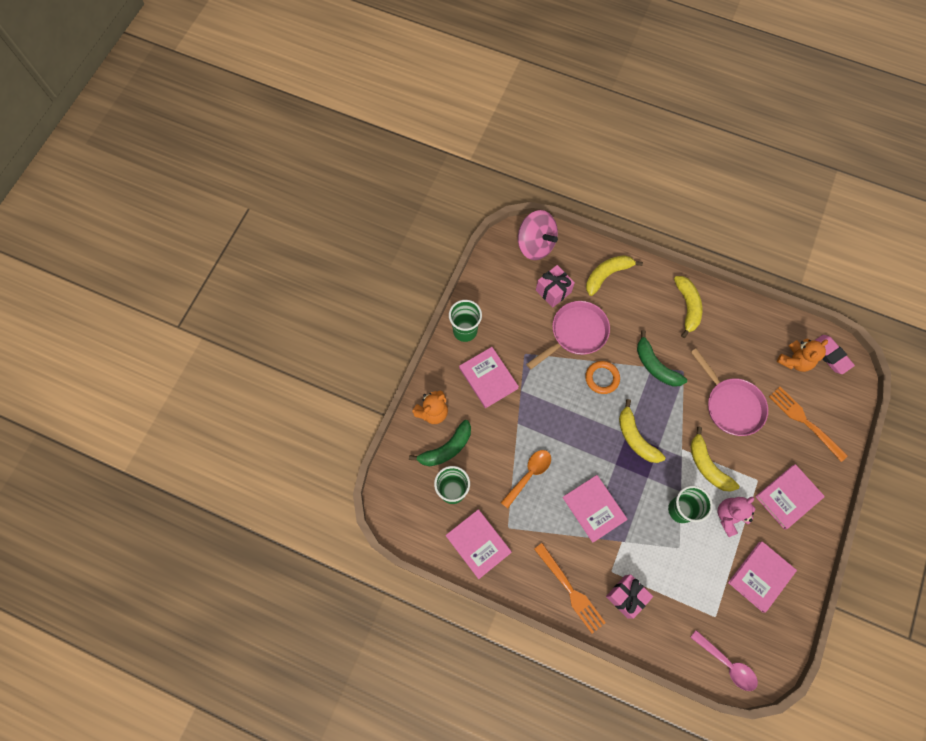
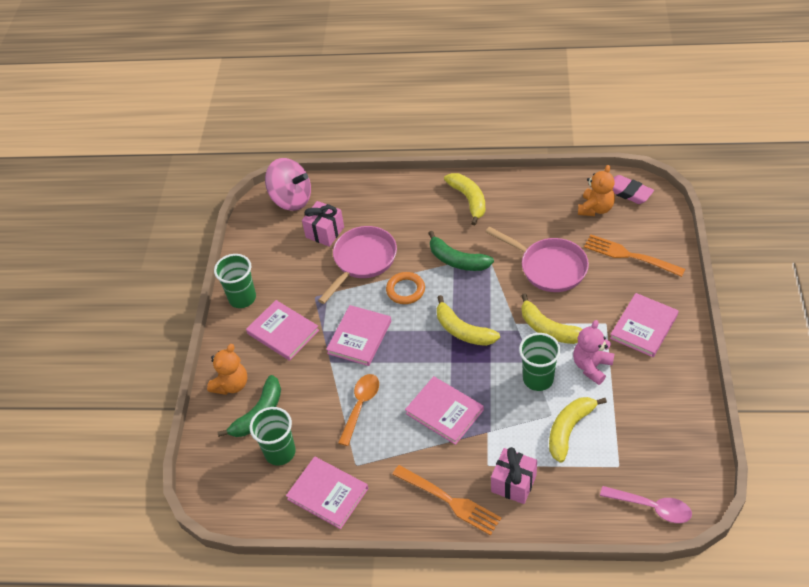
camera: 15 degrees left, 20 degrees down
(607, 275) = (376, 200): yellow banana -> yellow banana (569, 429)
(760, 576) = (649, 409): pink book -> pink book (359, 337)

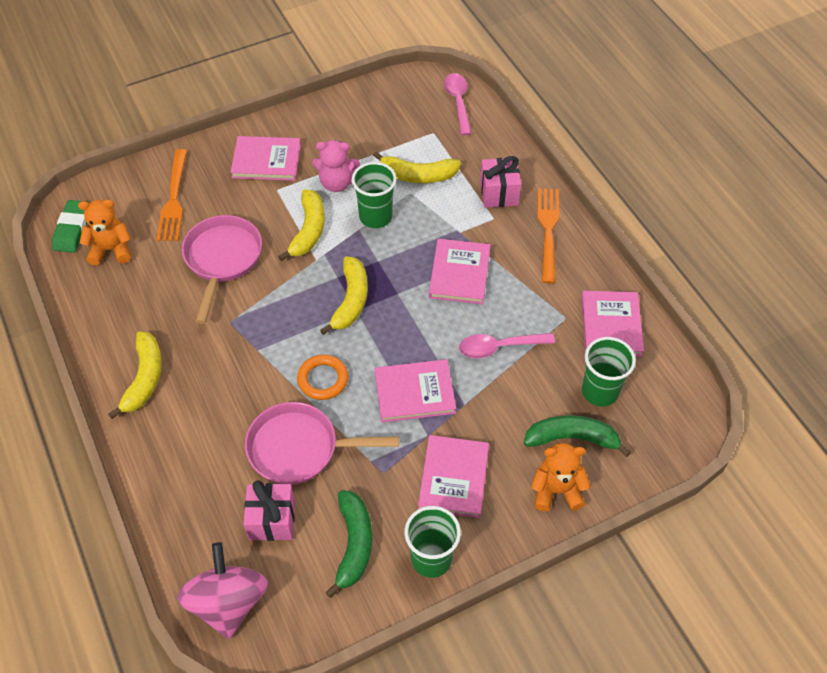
camera: 125 degrees left, 5 degrees up
(360, 406) = (499, 347): orange spoon -> pink spoon
(457, 260) = (252, 348): green banana -> green banana (354, 544)
(469, 200) = (144, 378): yellow banana -> yellow banana turned 150 degrees clockwise
(628, 192) = (73, 229): pink eraser -> green eraser

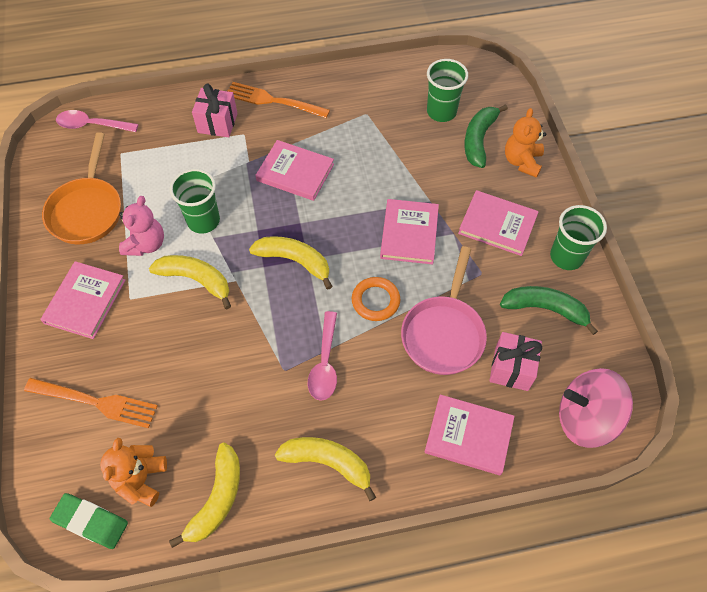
camera: 75 degrees left, 5 degrees up
(222, 259) = (201, 365): pink pan -> none
(360, 131) = (87, 210): none -> orange pan
(418, 175) = (168, 177): yellow banana -> yellow banana (217, 499)
(499, 347) = (381, 164): pink spoon -> pink spoon (325, 363)
(611, 325) = (383, 88): pink book -> pink book (468, 435)

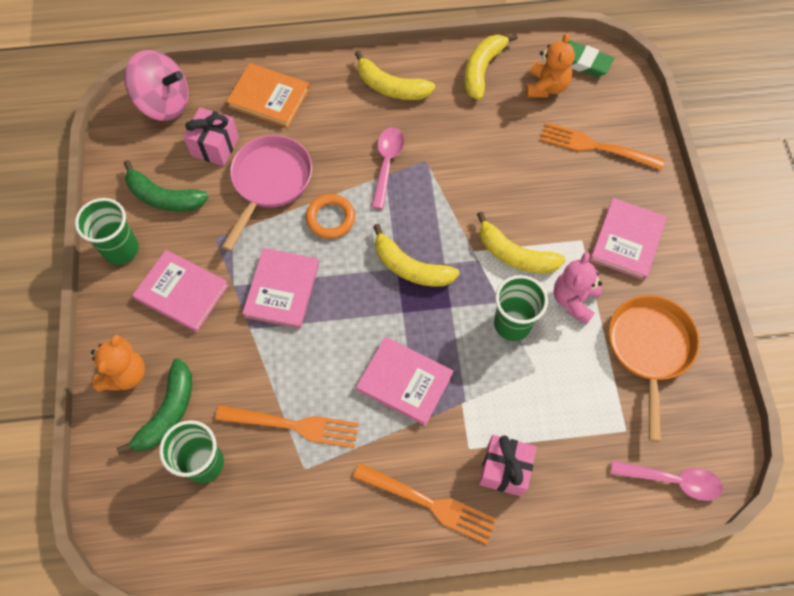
camera: 175 degrees left, 5 degrees up
(380, 138) = (293, 425): none -> orange fork
(468, 435) = (269, 97): pink book -> orange book

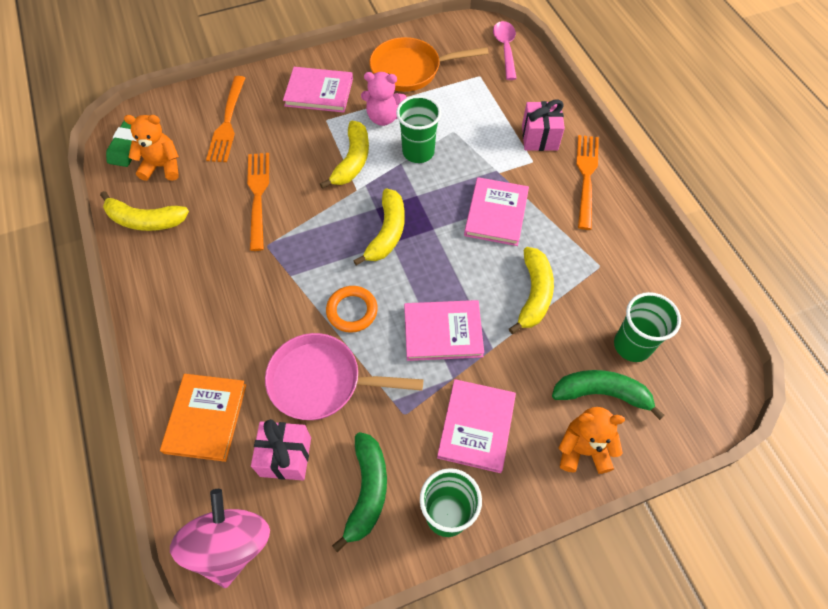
camera: 105 degrees left, 5 degrees down
(293, 425) = (568, 285): orange fork -> orange fork (258, 196)
(387, 163) = (276, 277): pink spoon -> none
(391, 87) = (176, 296): yellow banana -> yellow banana (534, 294)

